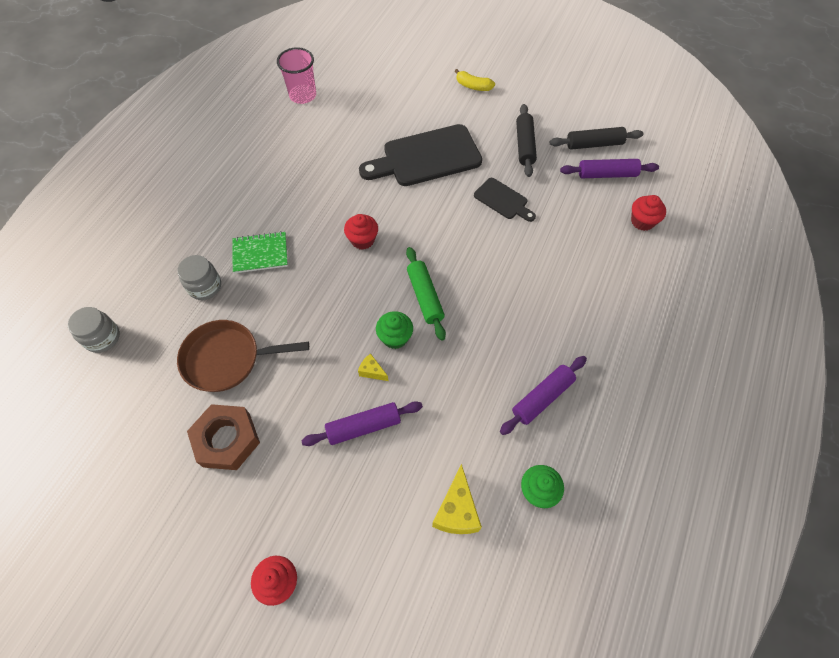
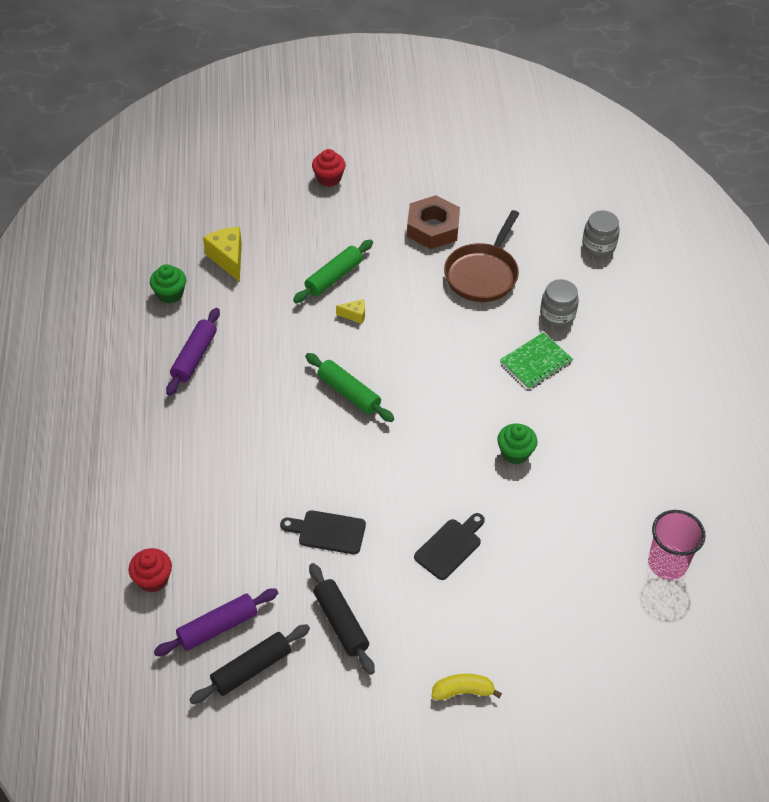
camera: 150 degrees right, 10 degrees down
(227, 359) = (483, 274): brown pan -> brown pan turned 150 degrees clockwise
(362, 240) = (449, 419): red cupcake -> none
(363, 426) = (334, 277): purple rolling pin -> green rolling pin
(395, 337) = (353, 348): green cupcake -> green cupcake (515, 453)
(426, 157) = (450, 546): black cutting board -> black cutting board, size x0.52

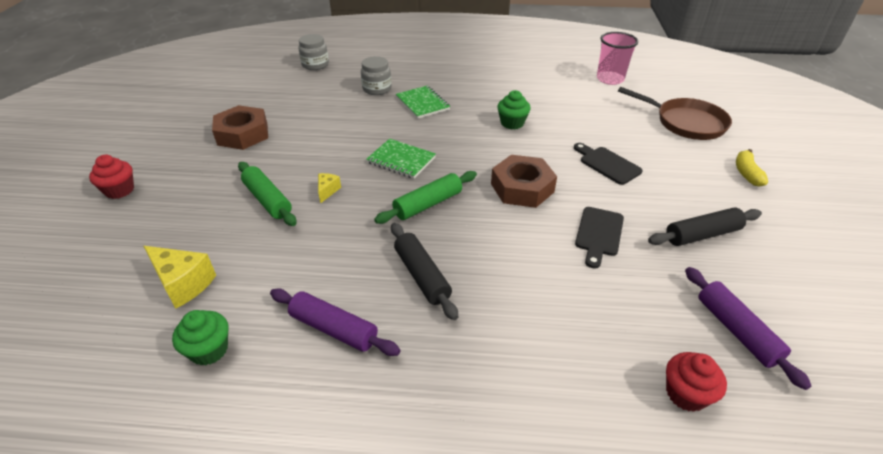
camera: 80 degrees left, 10 degrees down
(228, 258) = (183, 284): yellow cheese -> yellow cheese turned 135 degrees counterclockwise
(251, 669) = (778, 305): black rolling pin -> black rolling pin (422, 276)
(389, 467) = (522, 188): none -> brown nut
(416, 361) = (401, 160): none -> green notebook
(483, 274) = (315, 115): brown pan -> brown pan (685, 122)

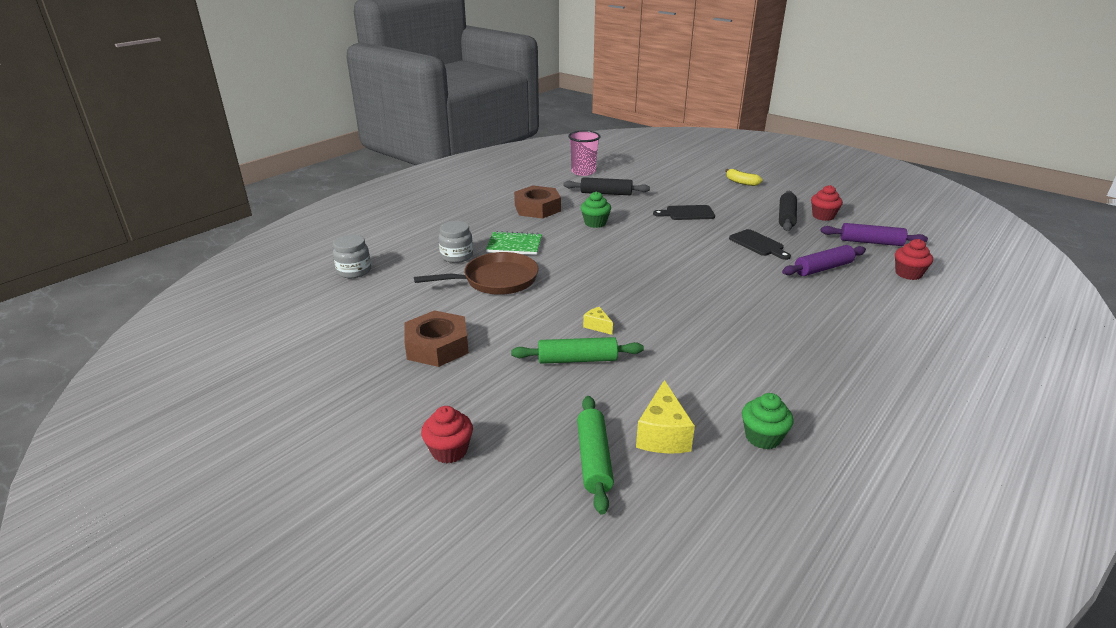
camera: 55 degrees left, 10 degrees down
(183, 284) = (662, 435): yellow cheese -> yellow cheese turned 120 degrees clockwise
(334, 329) = (779, 371): purple rolling pin -> purple rolling pin (823, 268)
(401, 160) = (591, 281): green notebook -> none
(422, 276) = (748, 318): black rolling pin -> black rolling pin (606, 193)
(428, 204) = (665, 289): green rolling pin -> green rolling pin (594, 459)
(522, 188) = (682, 249): brown nut -> brown nut (537, 208)
(685, 122) = (669, 174): brown pan -> brown pan (495, 280)
(753, 265) = (823, 216): none -> red cupcake

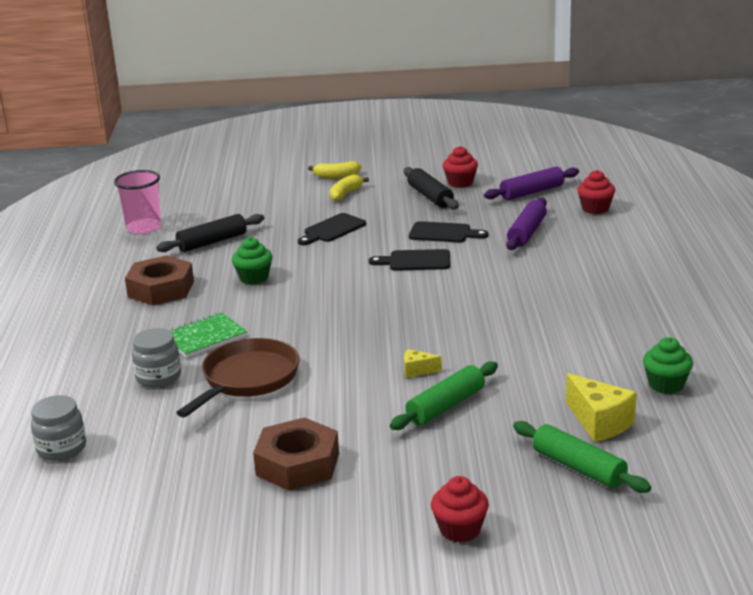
camera: 40 degrees left, 5 degrees down
(710, 254) = (415, 261): none -> black cutting board
(730, 195) = (345, 194): none -> yellow banana

